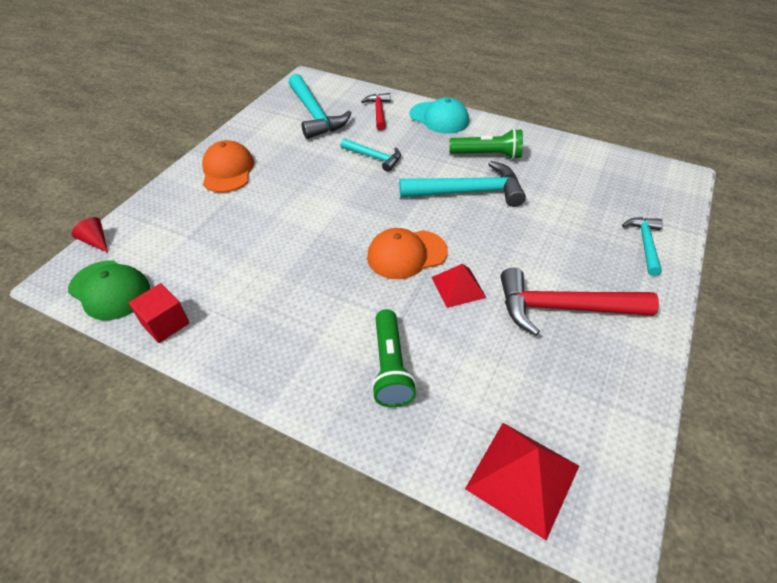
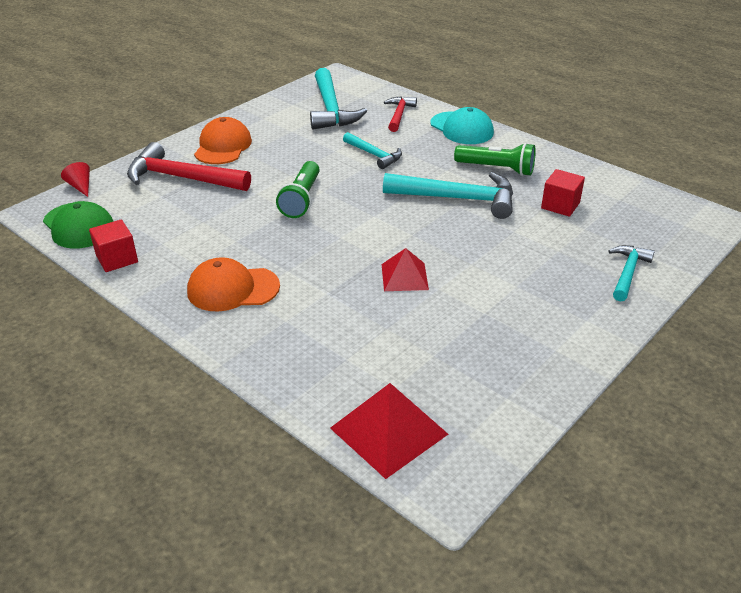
camera: 15 degrees right, 10 degrees down
(390, 367) = (306, 327): green flashlight -> green flashlight (301, 199)
(406, 254) = (366, 242): orange cap -> orange cap (233, 289)
(557, 184) = (560, 205): none -> red cube
(562, 308) = (503, 311): red hammer -> red hammer (181, 178)

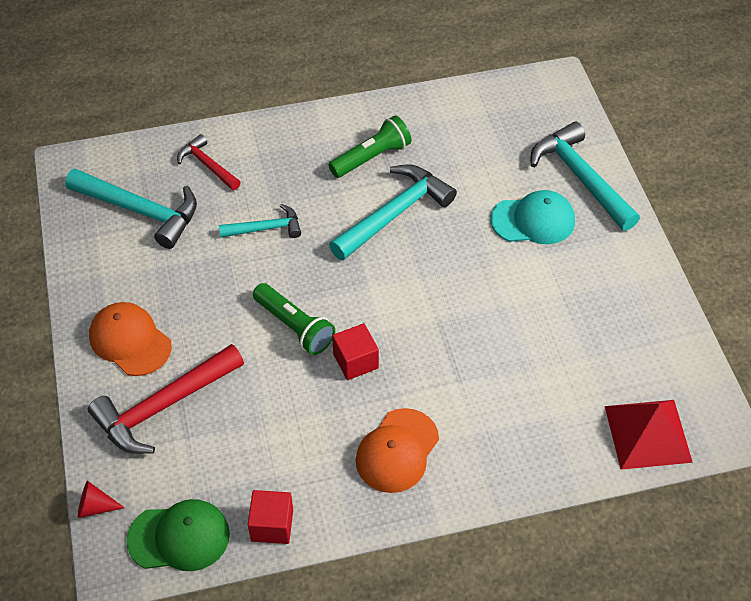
camera: 55 degrees left, 15 degrees up
(404, 276) = (476, 318): red pyramid -> none
(461, 128) = (280, 136): turquoise cap -> turquoise cap (533, 220)
(560, 205) = (463, 154): red cube -> red cube (355, 361)
(627, 272) = (580, 177): turquoise hammer -> turquoise hammer, size x1.75

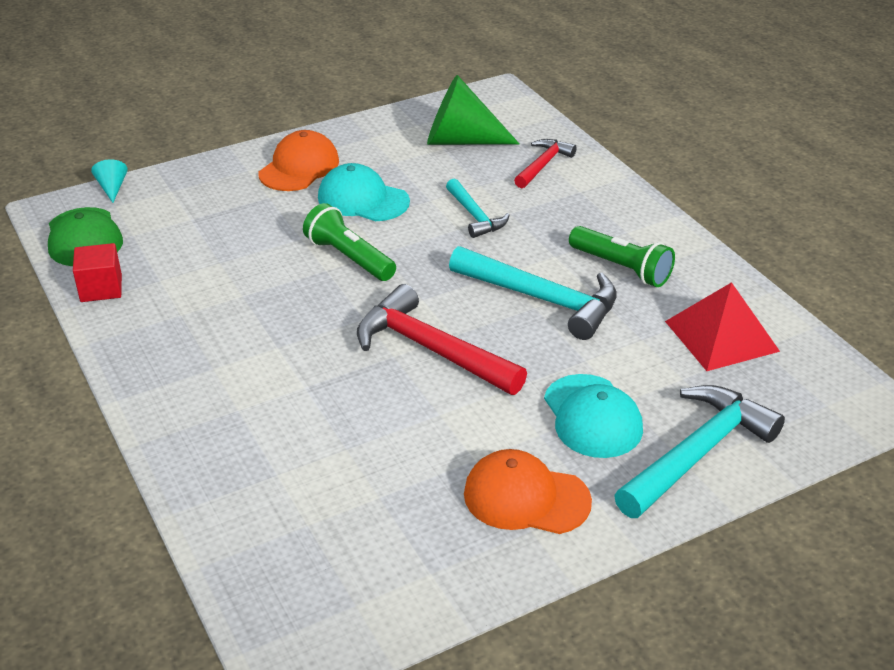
camera: 75 degrees right, 15 degrees down
(95, 507) = (112, 188): red cone -> turquoise cone
(141, 211) = (461, 140): turquoise hammer -> green cone
(163, 406) = (228, 200): red hammer -> red hammer (431, 349)
(207, 301) = (363, 199): none -> turquoise cap
(294, 326) = (349, 258): green flashlight -> green flashlight turned 105 degrees clockwise
(355, 361) = (316, 306): red cube -> none
(397, 451) = (203, 355): orange cap -> orange cap (526, 497)
(647, 434) = (269, 573): red pyramid -> red pyramid (721, 336)

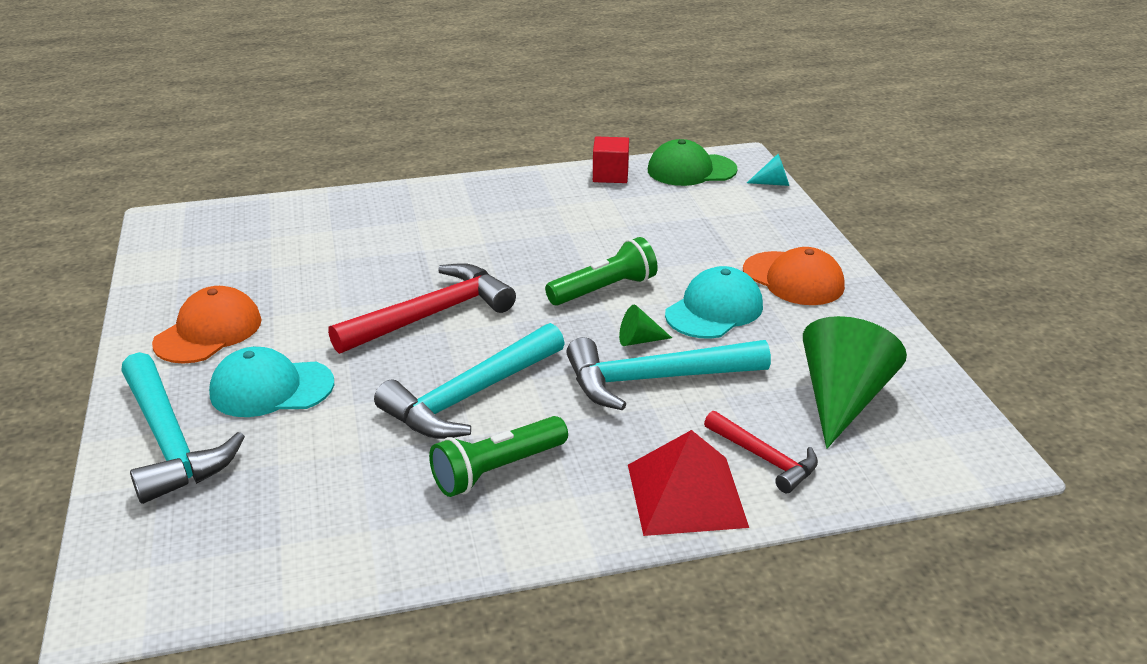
camera: 105 degrees right, 5 degrees down
(423, 229) = (639, 340): none -> green cone
(475, 216) = (654, 380): turquoise hammer -> turquoise hammer, size x1.75
(721, 336) = (323, 516): red pyramid -> red pyramid (686, 495)

